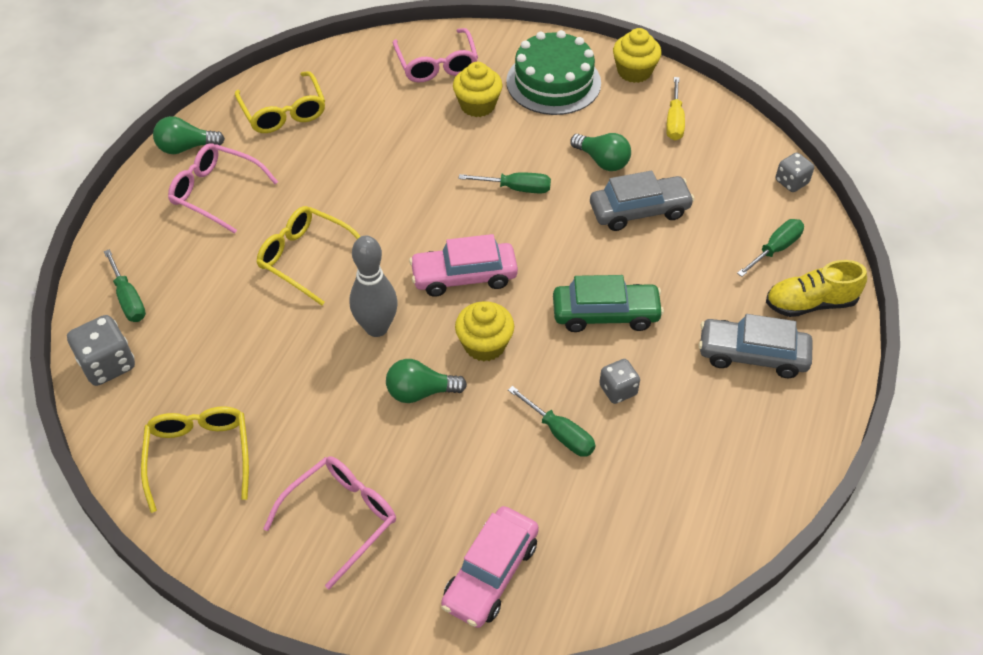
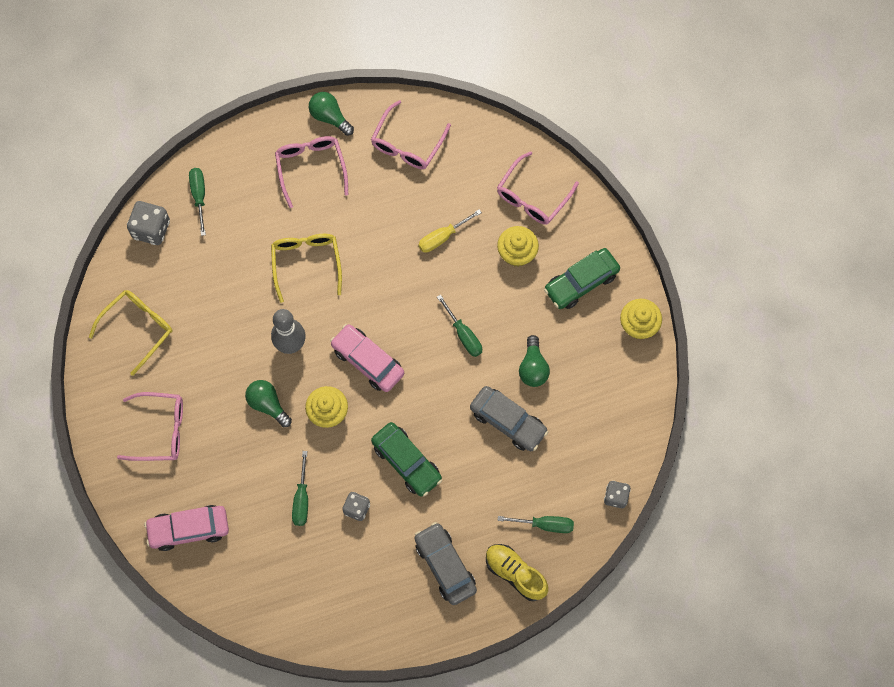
camera: 50 degrees right, 20 degrees up
(128, 299) = (199, 196): green screwdriver -> green screwdriver turned 150 degrees clockwise
(283, 112) = (407, 143): yellow glasses -> pink glasses
(553, 82) = (581, 282): green cake -> green car
(674, 121) = (611, 385): yellow screwdriver -> yellow screwdriver (442, 237)

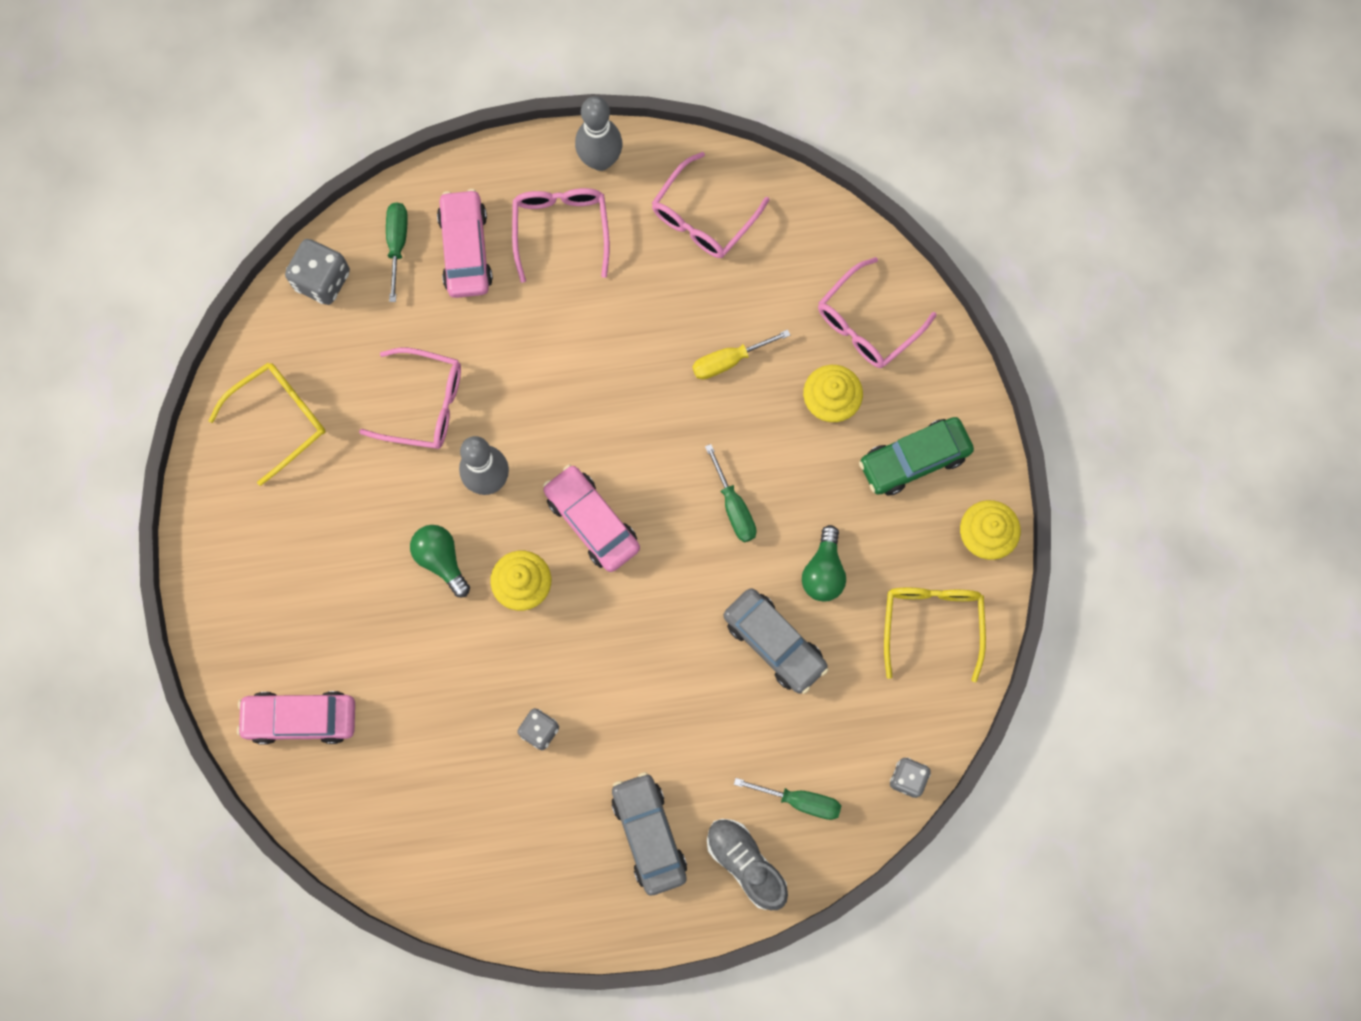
camera: 10 degrees right, 5 degrees up
(160, 430) = (284, 570): pink glasses -> pink glasses (423, 404)
(247, 192) = (466, 249): none -> pink car
(301, 498) = (465, 703): green screwdriver -> none
(306, 263) = (530, 366): yellow glasses -> yellow glasses (932, 624)
(330, 117) = (600, 160): green light bulb -> grey bowling pin
(406, 462) = (621, 676): green car -> none
(515, 573) = (746, 863): yellow shoe -> grey shoe

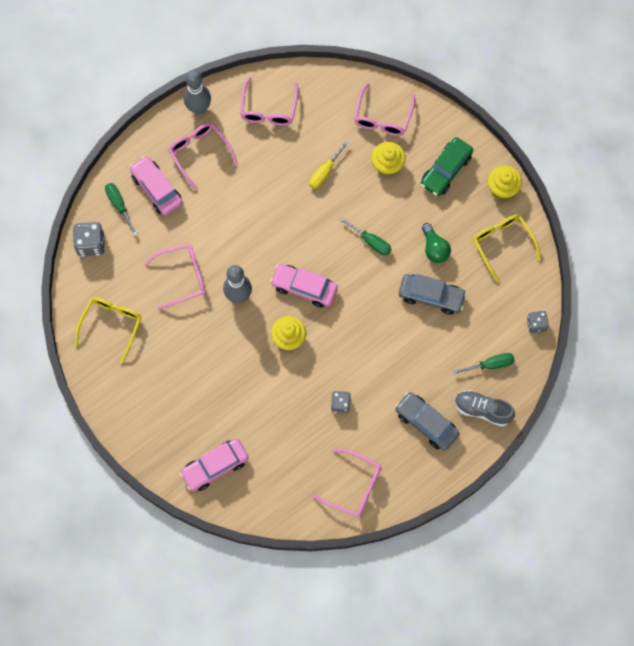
camera: 30 degrees left, 5 degrees down
(441, 560) = (239, 348): green light bulb -> none
(483, 867) = (353, 486): none -> pink glasses

